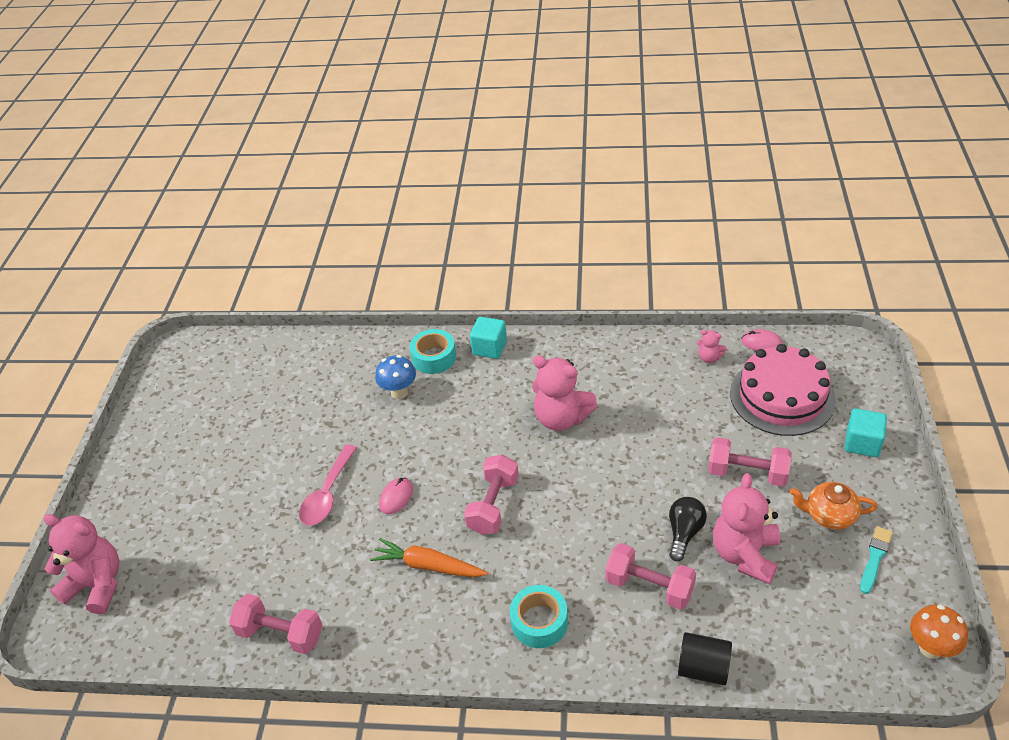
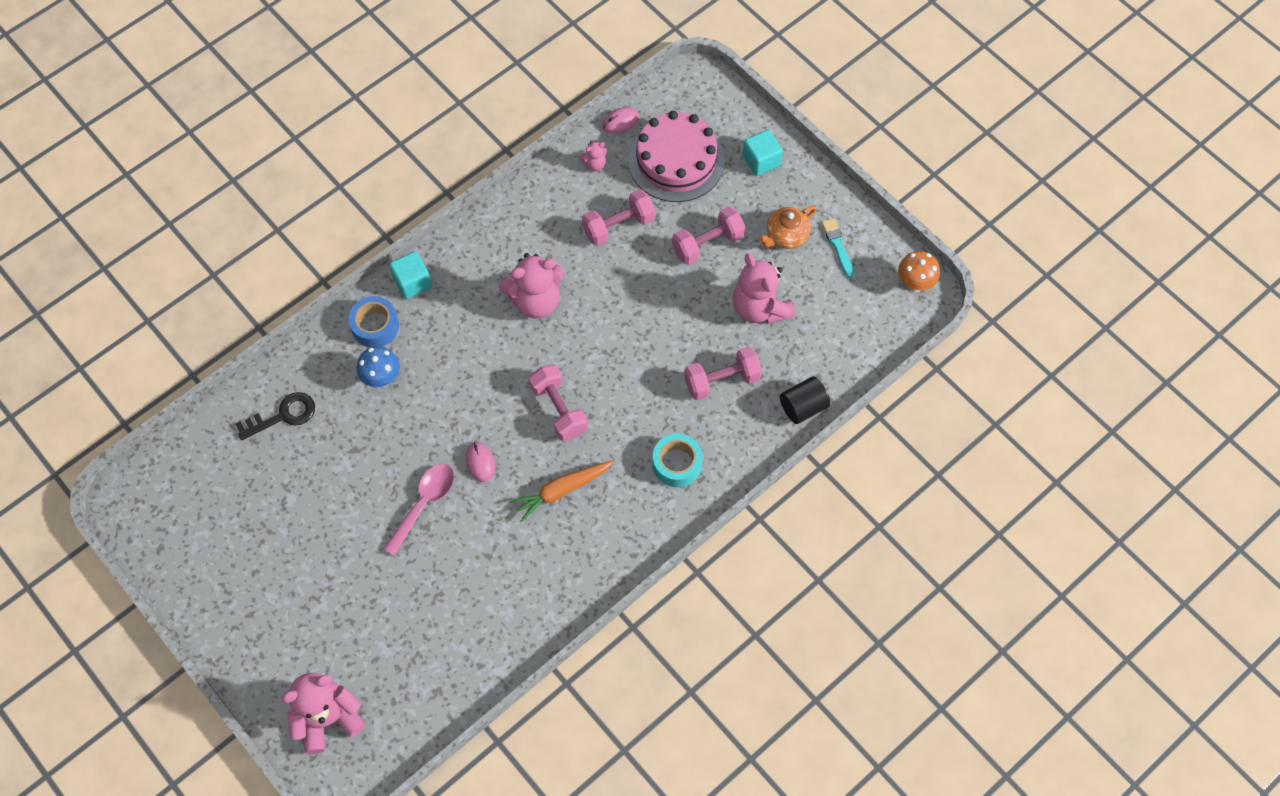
camera: 50 degrees left, 20 degrees up
(280, 633) = (512, 624): pink dumbbell -> pink dumbbell (618, 226)
(315, 370) = (283, 416): none -> black key
(327, 494) = (424, 504): pink spoon -> pink spoon turned 120 degrees counterclockwise
(434, 357) = (375, 326): turquoise tape -> blue tape
(684, 533) = (708, 323): black light bulb -> none

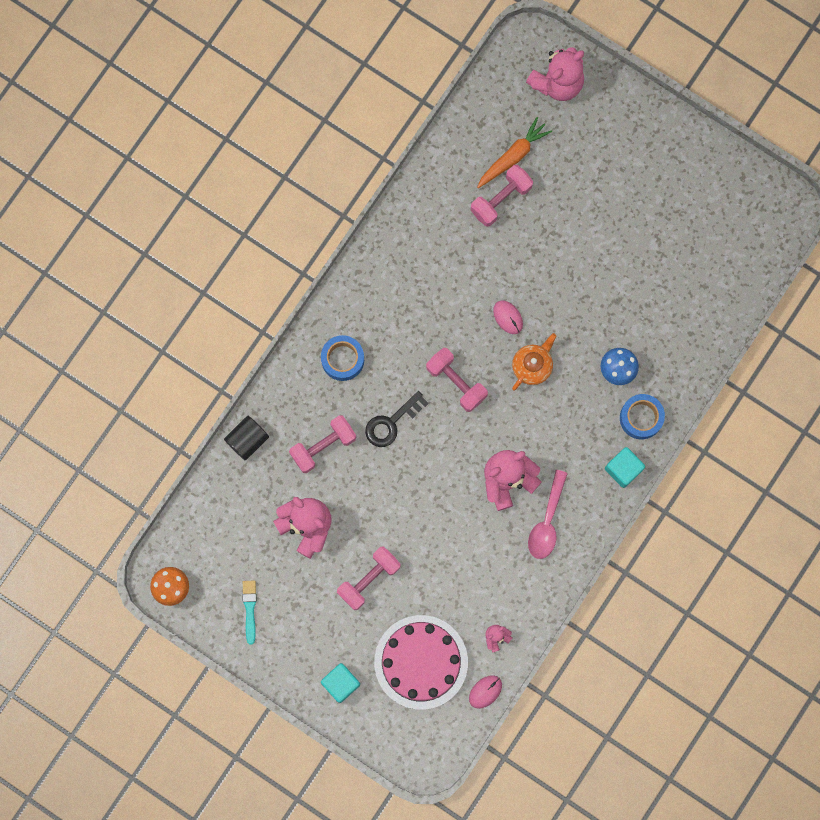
camera: 165 degrees right, 15 degrees up
(283, 416) = (688, 315): black key -> black key (391, 422)
(424, 504) = (542, 270): pink spoon -> pink spoon (547, 522)
(561, 490) = (432, 311): orange carrot -> orange carrot (513, 156)
(618, 226) = (455, 576): pink dumbbell -> pink dumbbell (501, 199)
(677, 464) = (342, 359): turquoise tape -> blue tape
(786, 236) = (299, 607): orange teapot -> orange teapot (532, 366)
(837, 246) = (250, 609): turquoise brush -> turquoise brush turned 150 degrees counterclockwise

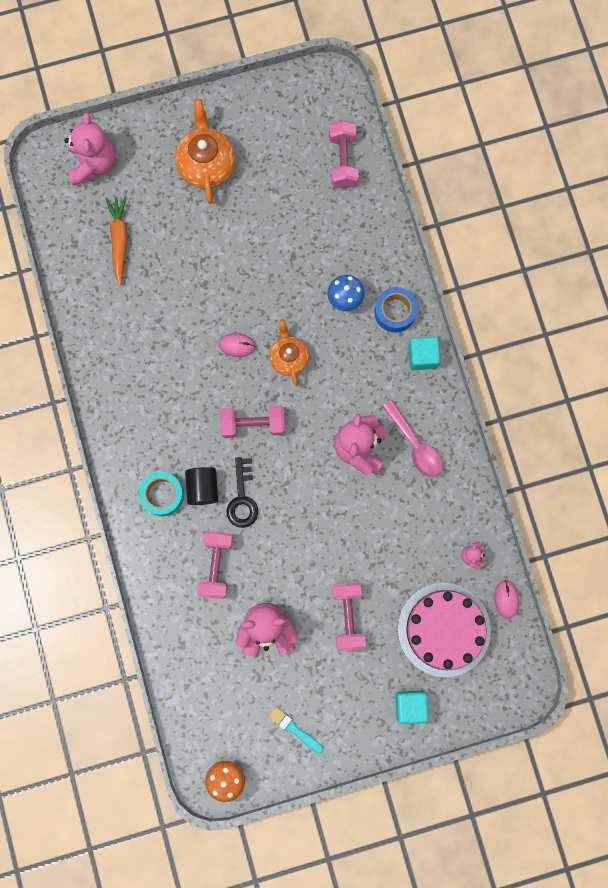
camera: 50 degrees left, 0 degrees up
(247, 440) = (161, 620): black cylinder -> black cylinder (203, 488)
(342, 359) = (162, 495): blue tape -> turquoise tape
(501, 199) = (144, 276): pink dumbbell -> pink dumbbell (343, 161)
(633, 170) = (206, 165): none -> orange teapot

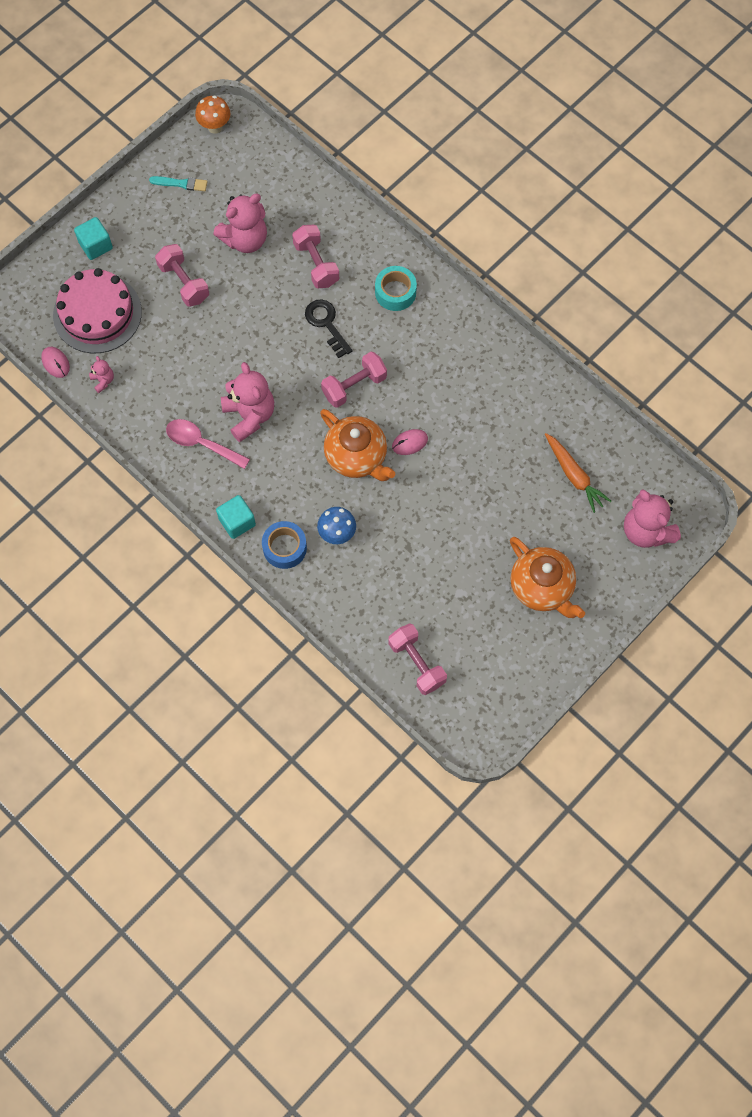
camera: 150 degrees right, 10 degrees down
(203, 488) = (365, 315): black cylinder -> none
(289, 358) = (357, 457): orange teapot -> orange teapot, size x1.55

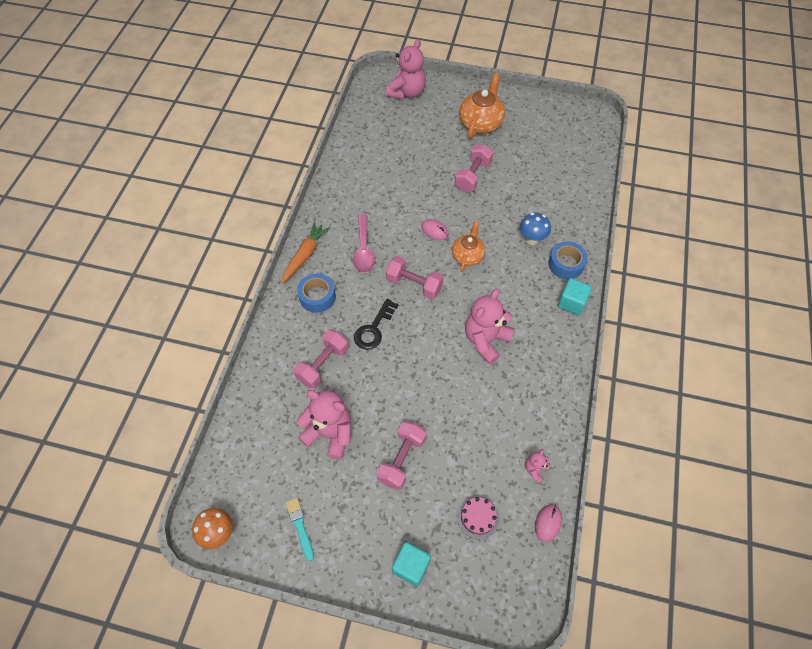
camera: 120 degrees left, 10 degrees down
(97, 313) = (478, 517): pink cake -> pink cake, size x0.46
(201, 443) = (532, 360): pink spoon -> pink spoon (364, 250)
(357, 457) = (467, 256): orange teapot -> orange teapot, size x0.65
(395, 292) = (317, 297): turquoise tape -> blue tape
(417, 663) = (578, 160): pink dumbbell -> pink dumbbell (472, 176)
(574, 475) = (395, 137): orange carrot -> orange carrot (305, 255)

